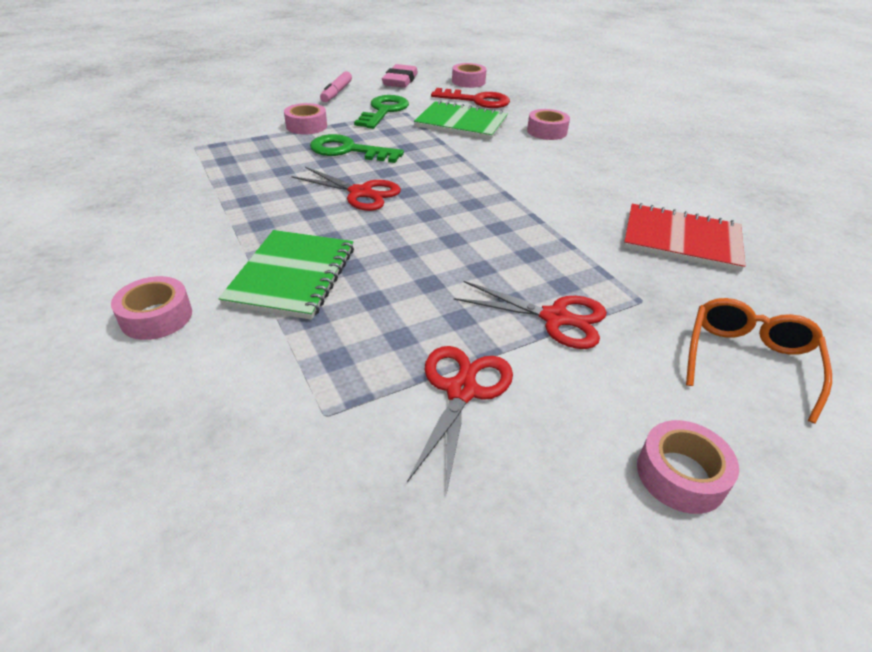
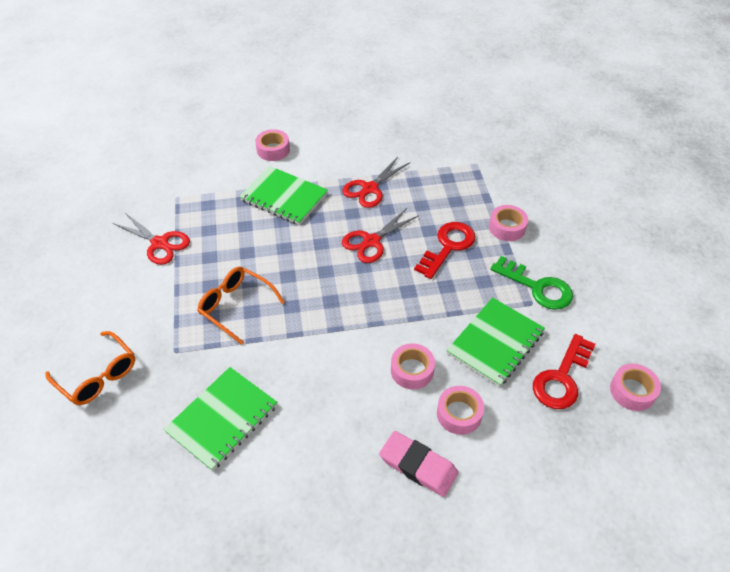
camera: 110 degrees right, 10 degrees up
(337, 92) = (595, 260): pink marker -> none
(349, 151) = (448, 247): green key -> red key
(400, 80) = (635, 321): pink eraser -> pink eraser (418, 466)
(531, 269) = (235, 306): none -> orange glasses
(555, 318) = (185, 299): red scissors -> red scissors (370, 188)
(680, 475) = (66, 302): pink tape -> pink tape (412, 370)
(681, 239) = (222, 419): red notebook -> green notebook

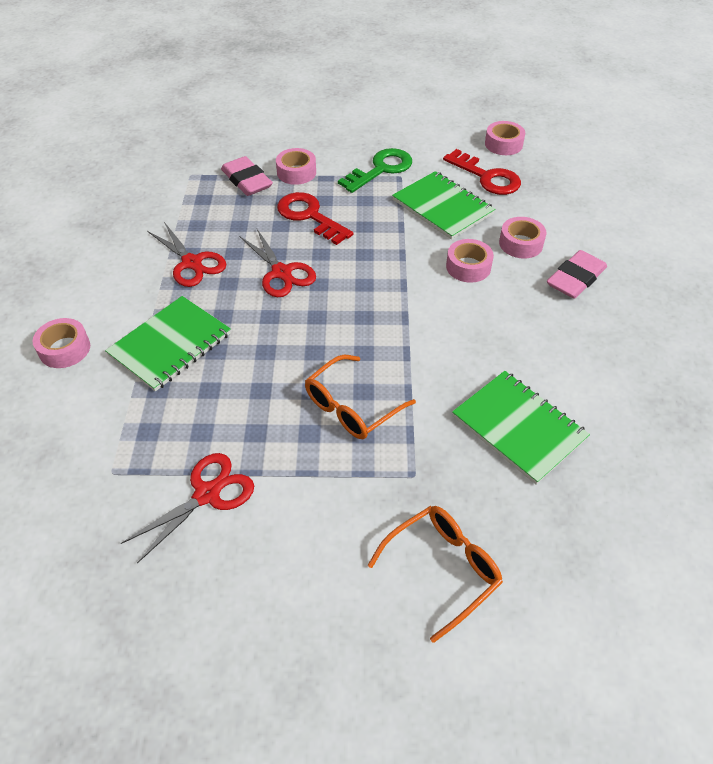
camera: 80 degrees left, 0 degrees up
(482, 198) = (247, 180): none -> pink eraser

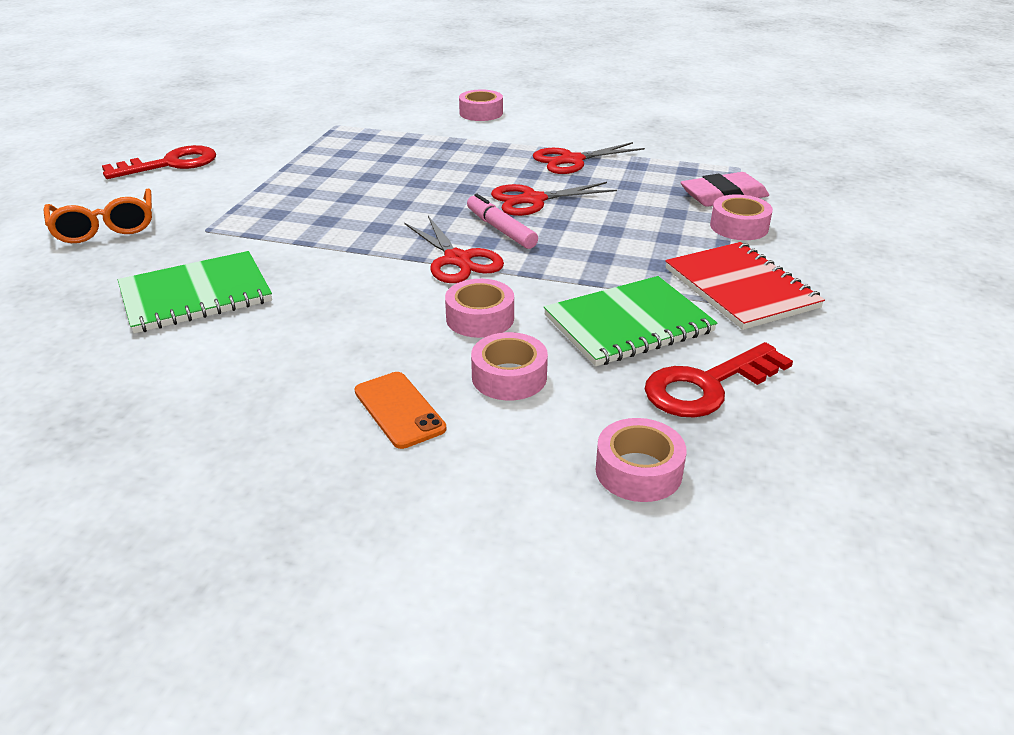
camera: 105 degrees right, 15 degrees down
(170, 345) = (457, 147): green notebook -> none
(207, 494) = (281, 152): red scissors -> red scissors (457, 260)
(310, 216) = (635, 225): red key -> red key (169, 164)
(341, 281) = (500, 229): none -> pink marker
(351, 407) = (312, 213): orange glasses -> none
(380, 169) = (740, 288): green key -> red notebook
(503, 144) = (824, 433): pink tape -> pink tape (638, 471)
(575, 278) = (399, 410): pink eraser -> orange phone

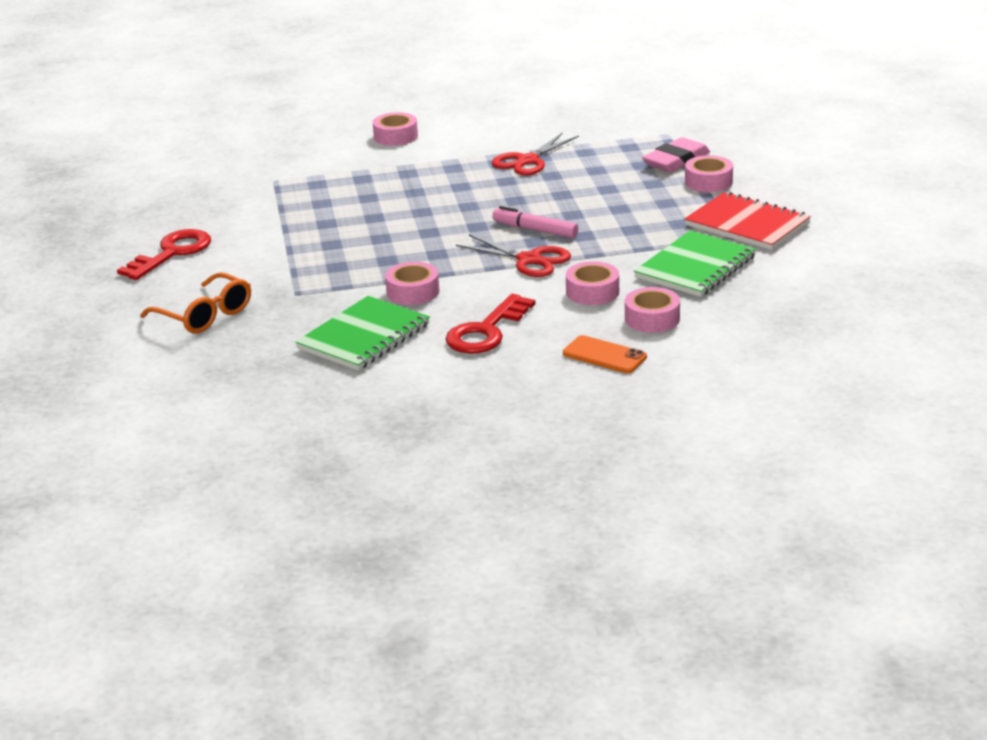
camera: 25 degrees left, 5 degrees down
(533, 200) = (534, 201): red scissors -> none
(638, 471) = (778, 341): pink tape -> pink tape (413, 292)
(708, 385) = (778, 287): red key -> red key (486, 331)

